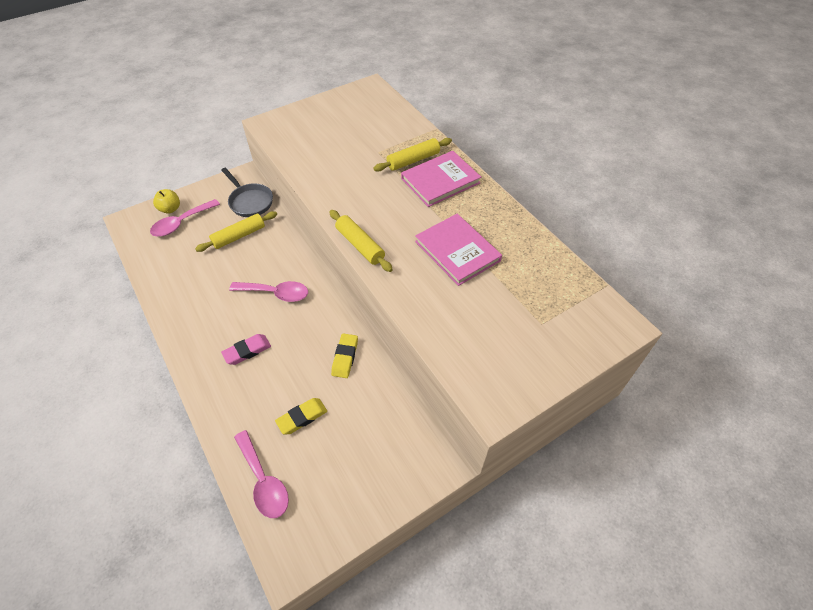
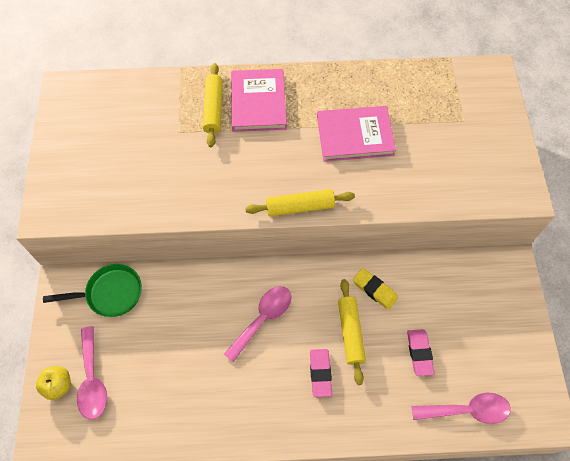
camera: 60 degrees left, 10 degrees up
(239, 236) = (157, 324): yellow rolling pin -> yellow rolling pin (350, 332)
(250, 202) = (110, 293): grey pan -> green pan
(302, 417) = (419, 353): yellow eraser -> pink eraser

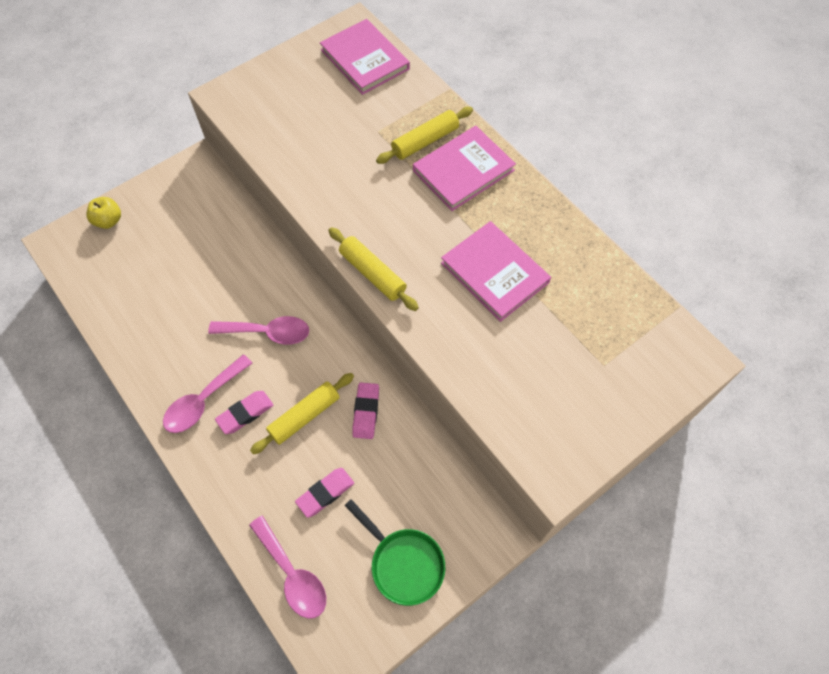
camera: 55 degrees right, 0 degrees up
(92, 380) = (127, 241): pink spoon -> pink spoon (203, 401)
(104, 100) = (365, 59): none -> pink book
(110, 293) = (212, 202): green pan -> green pan (403, 563)
(374, 290) = (366, 412): yellow eraser -> pink eraser

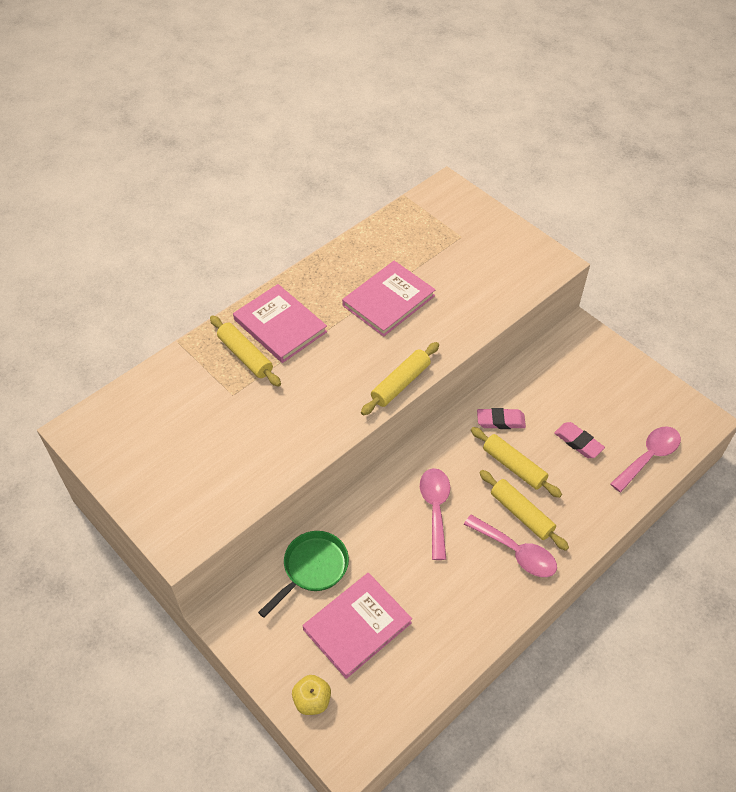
camera: 95 degrees left, 10 degrees down
(245, 413) = (521, 514): pink eraser -> yellow rolling pin
(365, 59) = (131, 415): pink book -> pink book (357, 626)
(403, 563) = (618, 385): green pan -> green pan (312, 568)

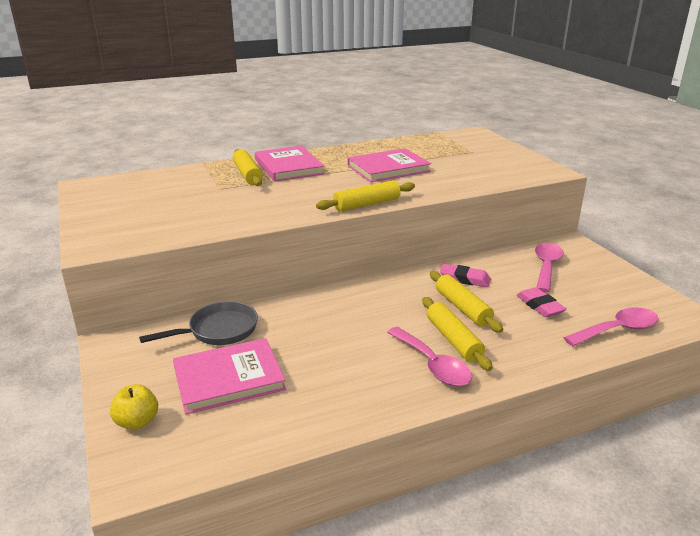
camera: 20 degrees right, 25 degrees down
(312, 568) = (219, 330): green pan -> grey pan
(435, 508) = (365, 318): pink spoon -> pink spoon (546, 267)

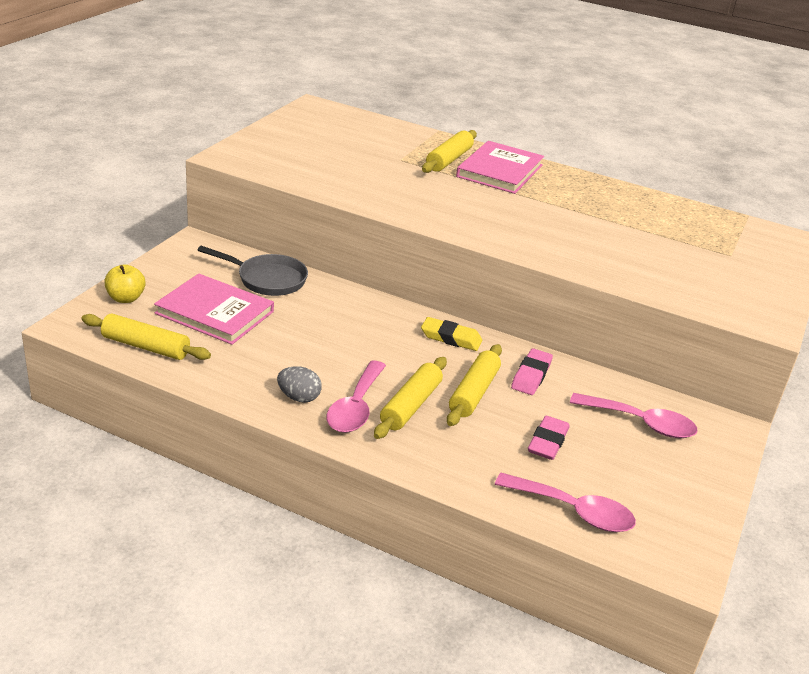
camera: 45 degrees right, 5 degrees up
(366, 204) = (484, 238): yellow rolling pin -> yellow rolling pin (146, 346)
(388, 168) = (588, 221): pink book -> none
(392, 288) = (451, 338): none -> yellow eraser
(394, 387) = (299, 397): none -> grey egg
(464, 279) = (531, 376): pink eraser -> pink eraser turned 45 degrees clockwise
(546, 267) = (641, 423): pink spoon -> pink spoon turned 45 degrees clockwise

